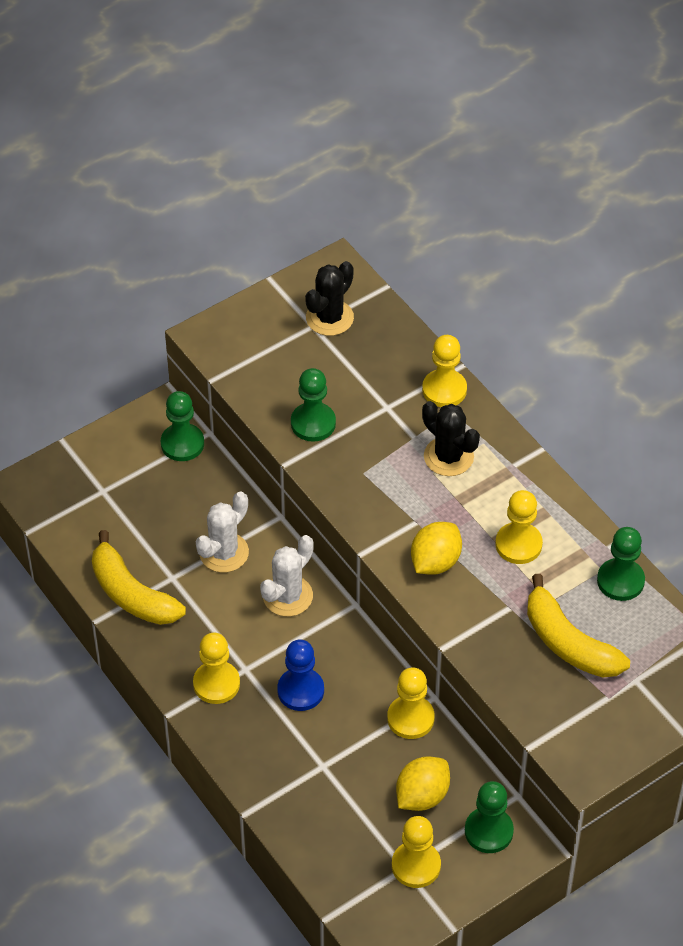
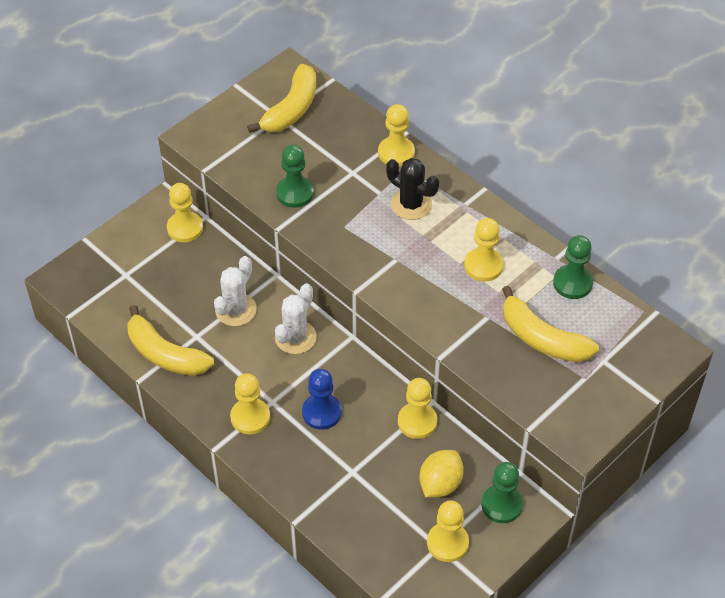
camera: 10 degrees left, 0 degrees up
(182, 444) = (185, 228): green pawn -> yellow pawn
(329, 318) = (291, 109): black cactus -> yellow banana
(435, 562) = (418, 289): yellow lemon -> none

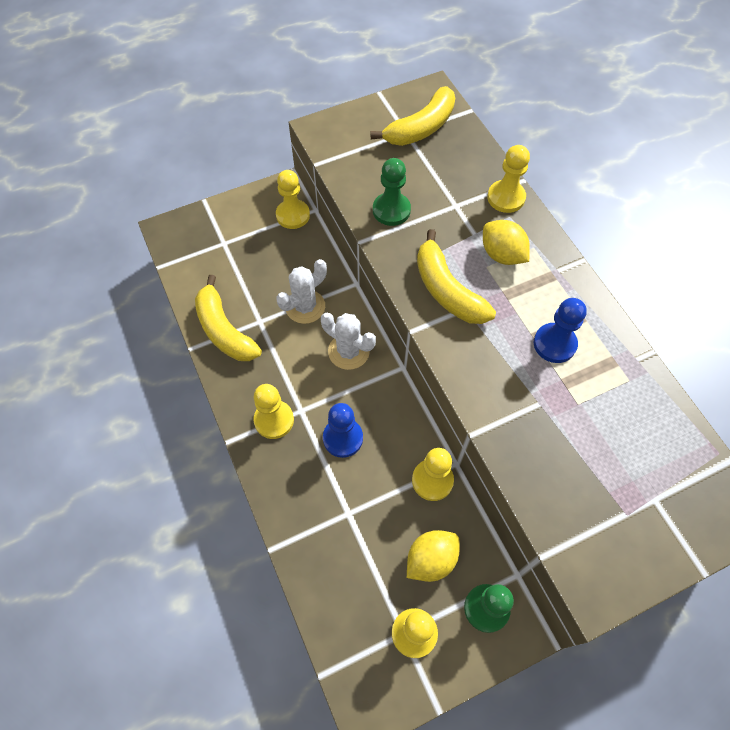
camera: 20 degrees right, 10 degrees up
(295, 337) = (348, 351): white cactus -> white cactus turned 75 degrees clockwise
(411, 204) = (502, 255): black cactus -> yellow lemon
(483, 266) = (554, 344): yellow pawn -> blue pawn
(542, 338) = (592, 449): yellow banana -> yellow banana (447, 290)
(572, 283) = (646, 394): green pawn -> none

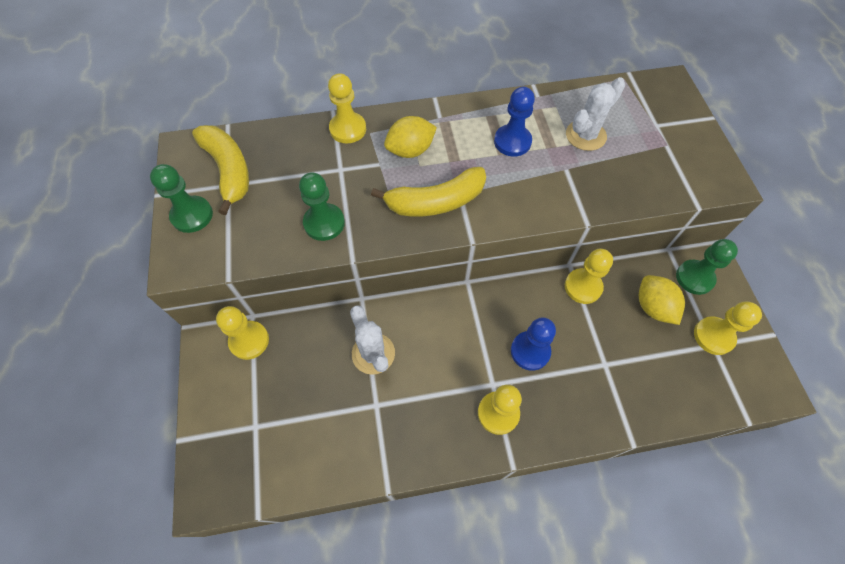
camera: 75 degrees left, 0 degrees up
(224, 330) = (375, 446): yellow banana -> none
(348, 351) = (438, 324): white cactus -> white cactus (585, 135)
(367, 121) = (192, 215): none -> green pawn

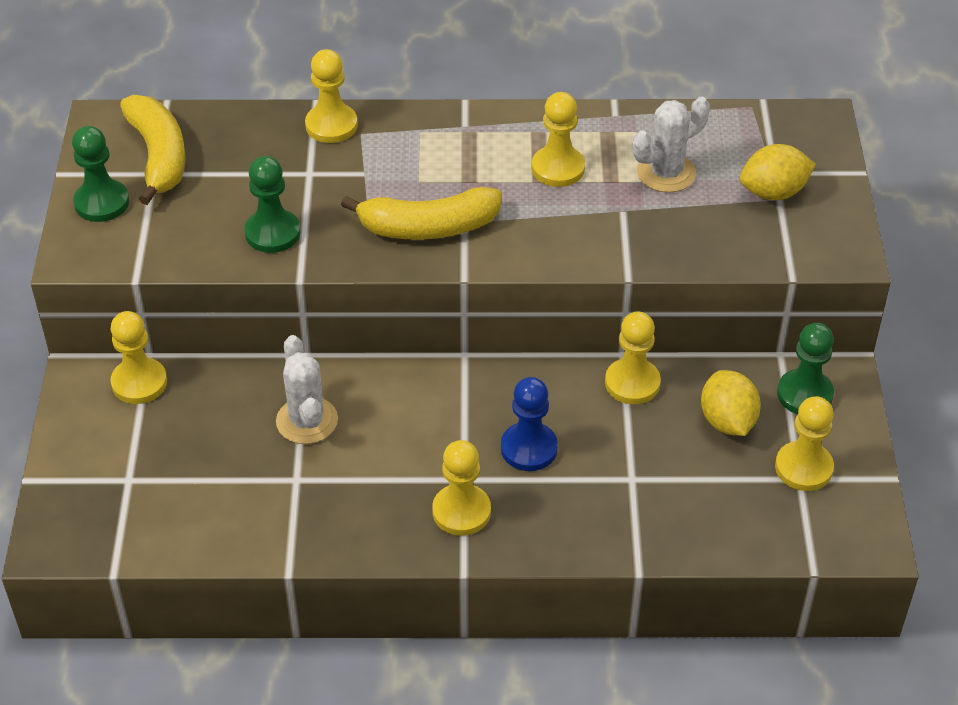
camera: 10 degrees right, 15 degrees down
(410, 150) = (411, 162): yellow lemon -> yellow lemon (773, 192)
(512, 142) = (558, 168): blue pawn -> yellow pawn

